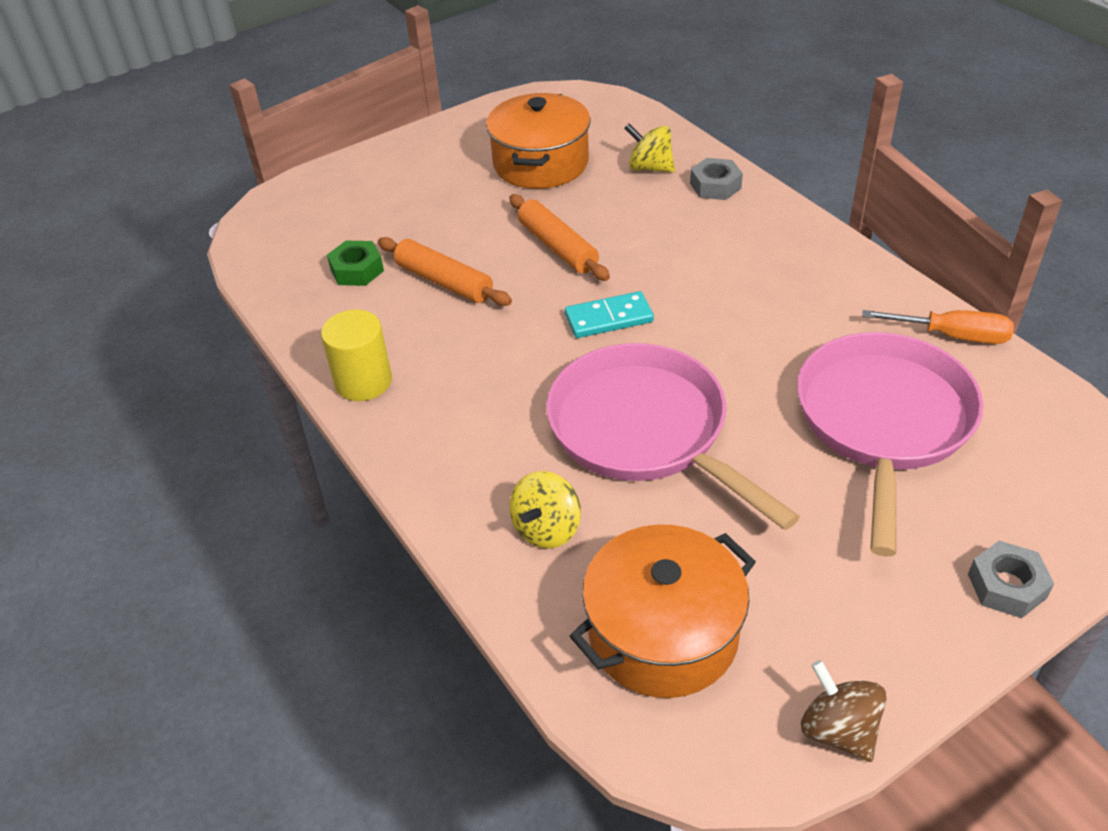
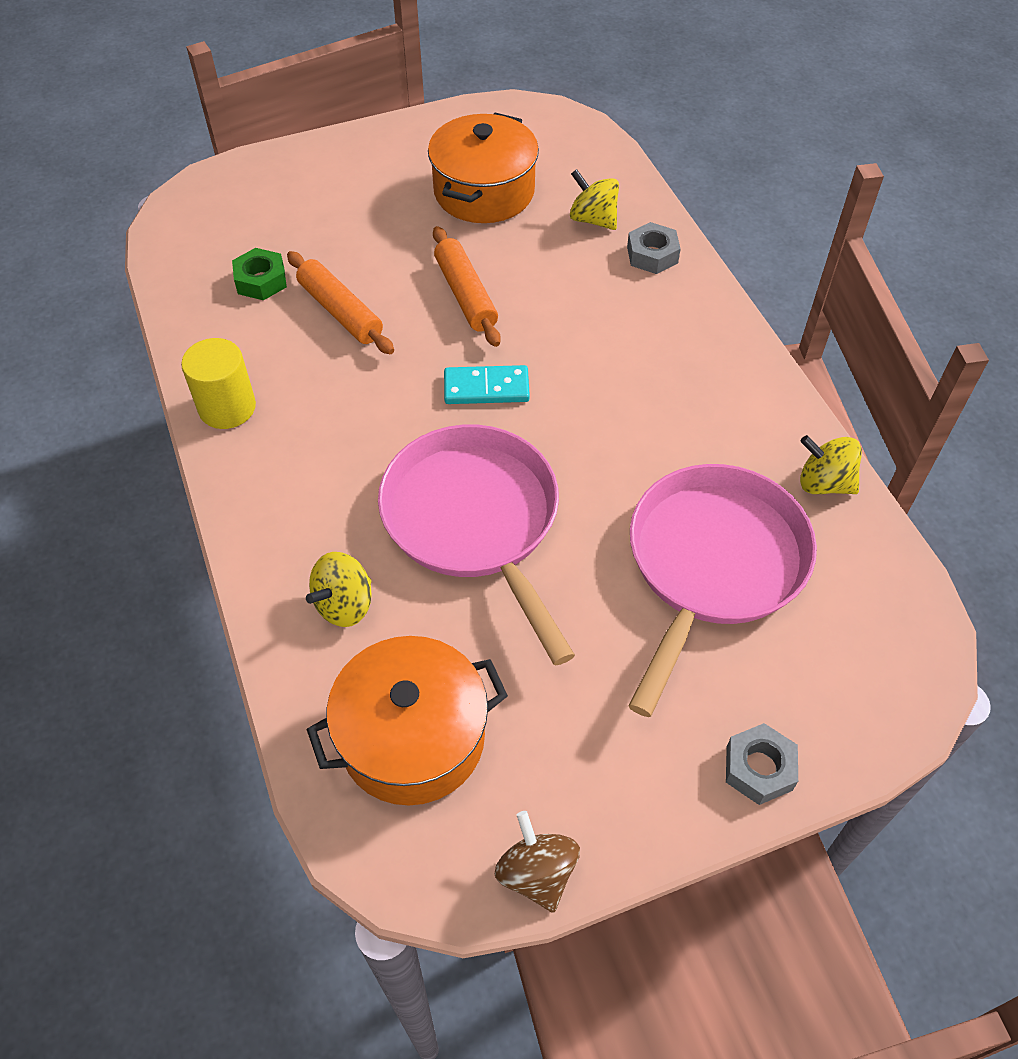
camera: 10 degrees right, 10 degrees up
(952, 336) = (824, 483): orange screwdriver -> yellow spinning top

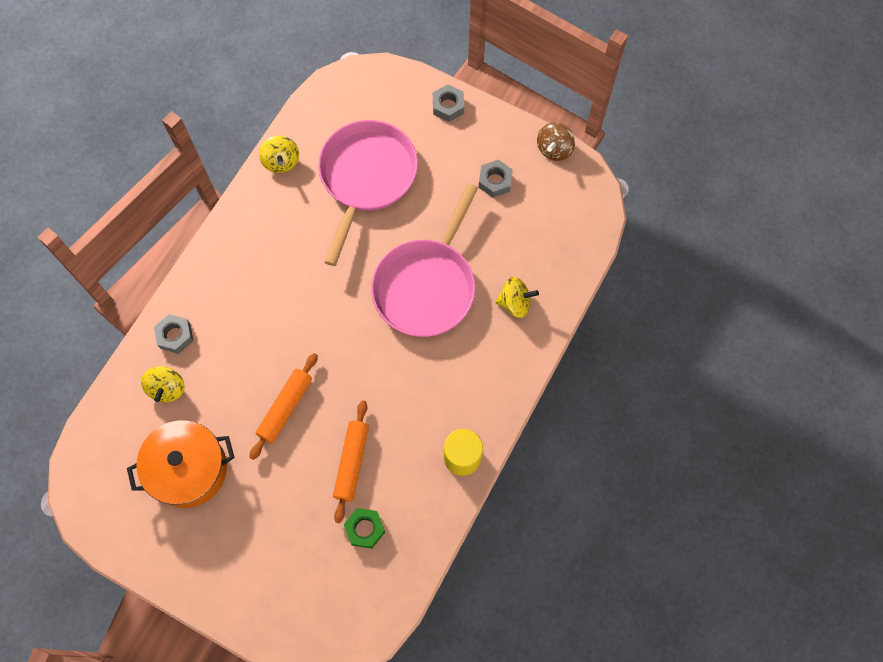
camera: 130 degrees left, 15 degrees up
(412, 738) = (545, 228): orange pot -> none
(486, 388) = (343, 344): turquoise domino -> none
(558, 730) = (495, 181): none -> grey nut
(712, 564) = (366, 177): pink pan -> pink pan turned 120 degrees clockwise

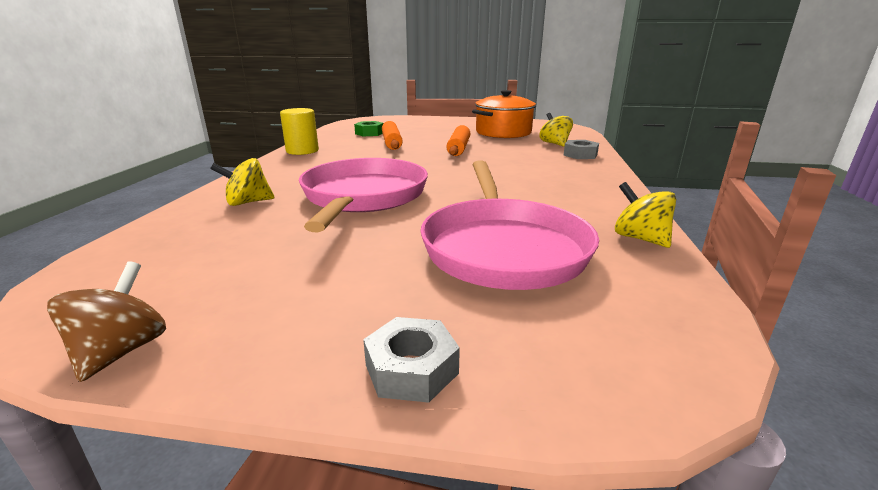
camera: 160 degrees right, 45 degrees down
(495, 181) = (276, 282): grey nut -> none

